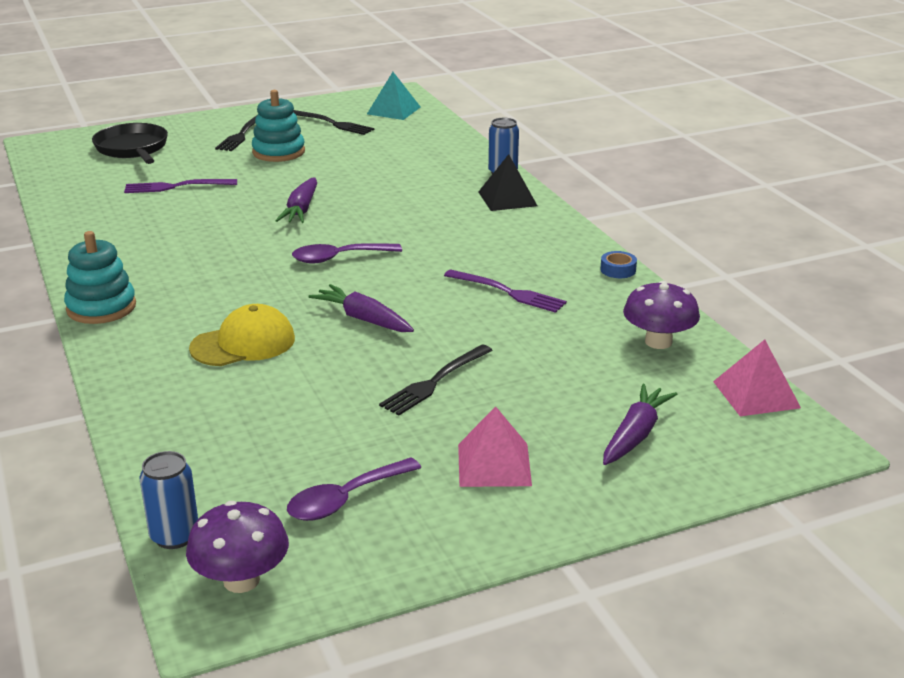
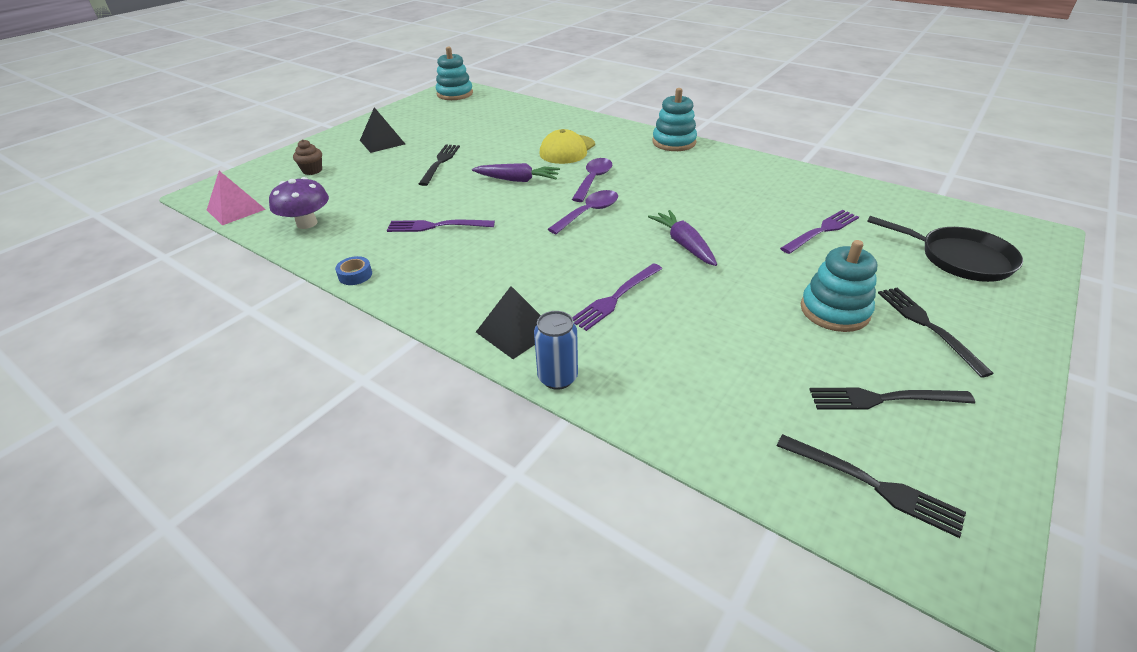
camera: 150 degrees right, 10 degrees up
(174, 536) = (493, 95): blue can -> none
(241, 580) = (455, 94): purple mushroom -> turquoise stacking toy
(345, 499) = (440, 117): purple spoon -> purple spoon (593, 180)
(394, 110) = (874, 485): turquoise pyramid -> black fork
(411, 195) = (615, 298): none -> purple fork
(494, 464) = (382, 142): pink pyramid -> black pyramid
(635, 435) = (312, 170): purple carrot -> brown cupcake

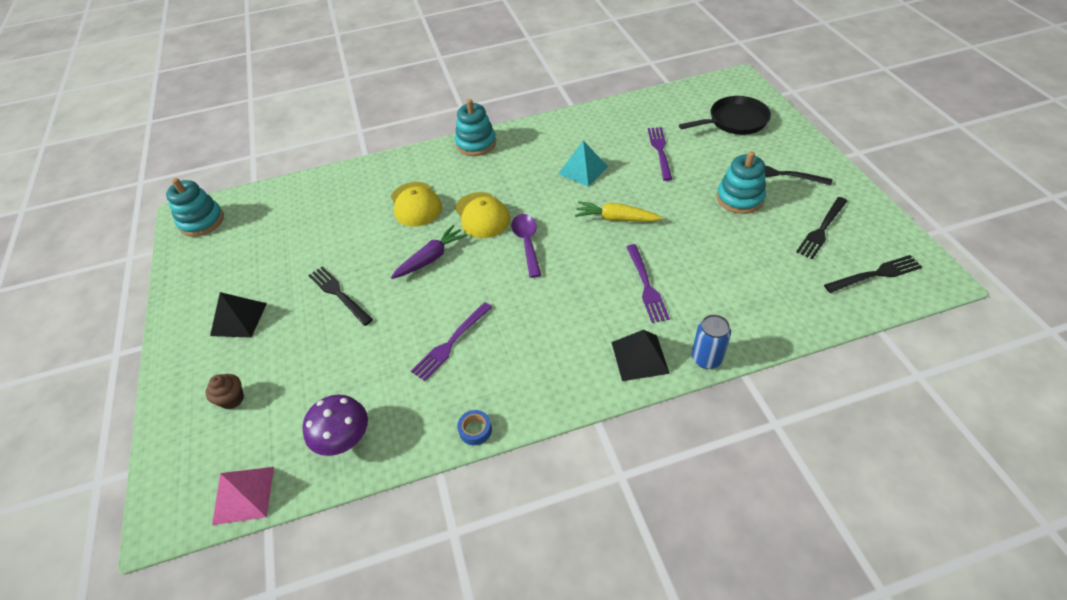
camera: 50 degrees left, 10 degrees up
(593, 180) = (482, 215): purple spoon -> yellow cap
(684, 244) = (616, 218): purple carrot -> yellow carrot
(722, 201) = (583, 170): none -> turquoise pyramid

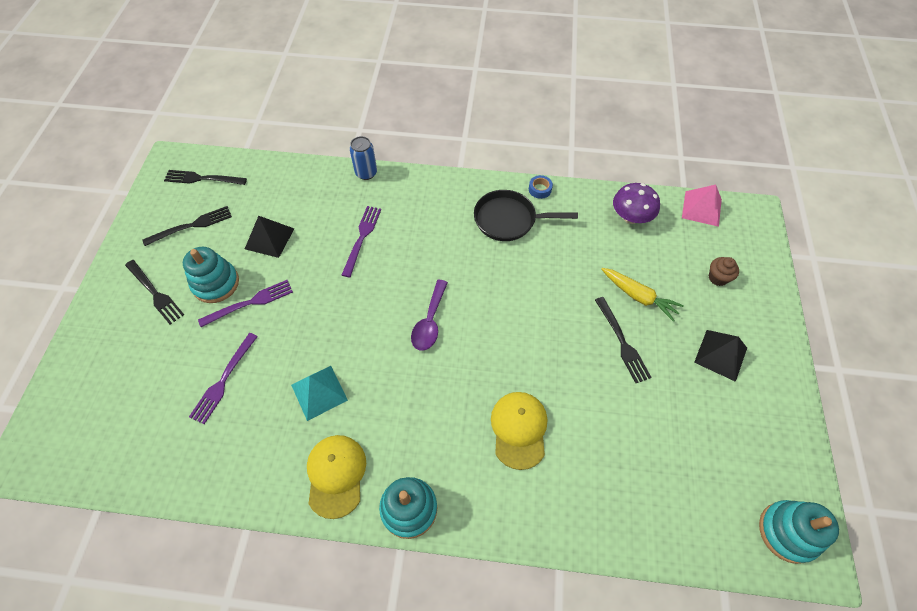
camera: 160 degrees left, 10 degrees up
(431, 258) = (525, 345): purple carrot -> none
(450, 343) = (535, 254): purple fork -> purple fork (251, 302)
(482, 215) = (455, 377): yellow cap -> yellow cap (336, 475)
(616, 218) = (335, 312): yellow carrot -> yellow carrot (638, 296)
(639, 357) = (407, 190): black pyramid -> black pyramid (269, 238)
(734, 121) = (111, 386): black pan -> black pan (509, 219)

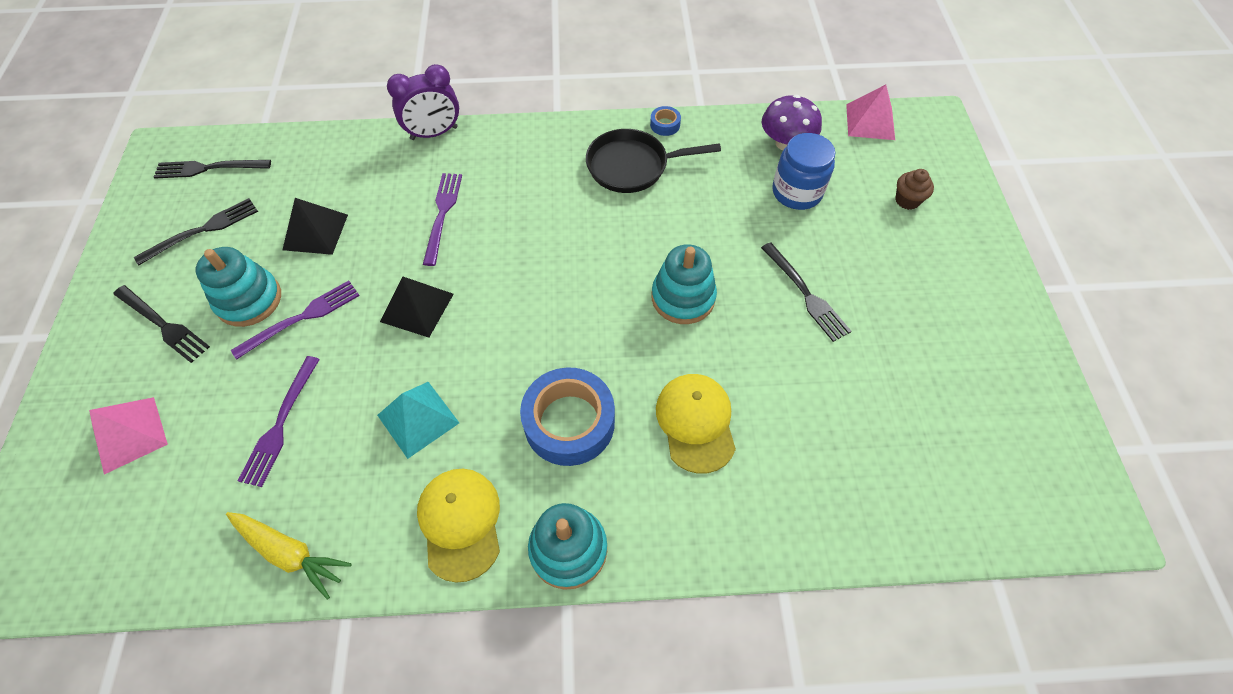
camera: 10 degrees left, 0 degrees up
(122, 370) = (129, 434): none -> pink pyramid
(366, 173) = (434, 133): blue can -> purple clock
(426, 413) = (569, 422): none -> blue tape
(429, 322) = (552, 306): purple spoon -> none
(631, 258) = (797, 192): none -> blue jar
(638, 296) = (815, 236): yellow carrot -> yellow carrot (290, 553)
(720, 355) = (930, 291): black pyramid -> black pyramid (417, 307)
(788, 532) = (1058, 491): turquoise stacking toy -> turquoise stacking toy (683, 297)

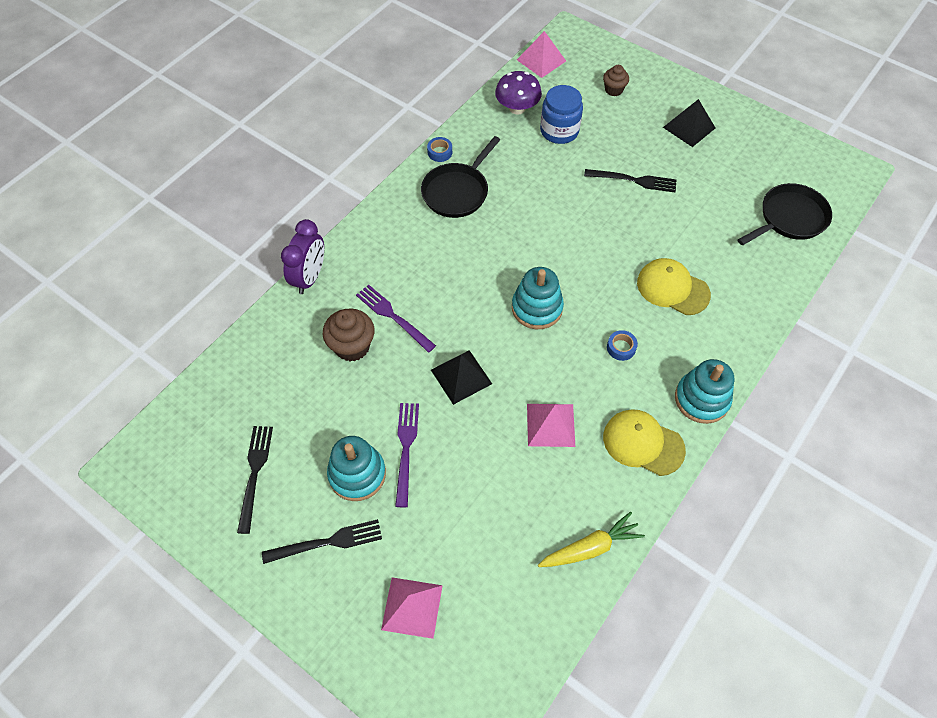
camera: 50 degrees left, 0 degrees up
(208, 168) = (188, 439): black fork -> none
(280, 425) = (487, 507): purple fork -> none
(315, 232) = (332, 400): black pyramid -> black pyramid (689, 127)
(384, 208) = (352, 346): none -> brown cupcake
(418, 419) = (550, 424): turquoise pyramid -> pink pyramid
(569, 422) = (621, 348): blue tape -> blue tape, size x0.43
(683, 297) = (584, 236): turquoise stacking toy -> turquoise stacking toy (537, 308)
(928, 485) = (789, 218): none -> black pan

